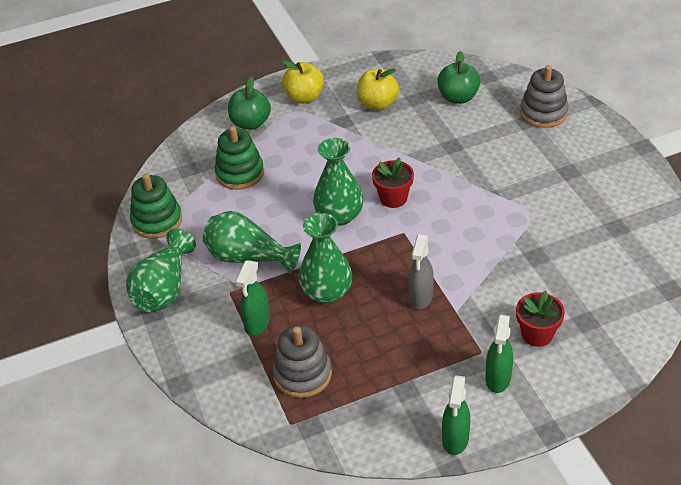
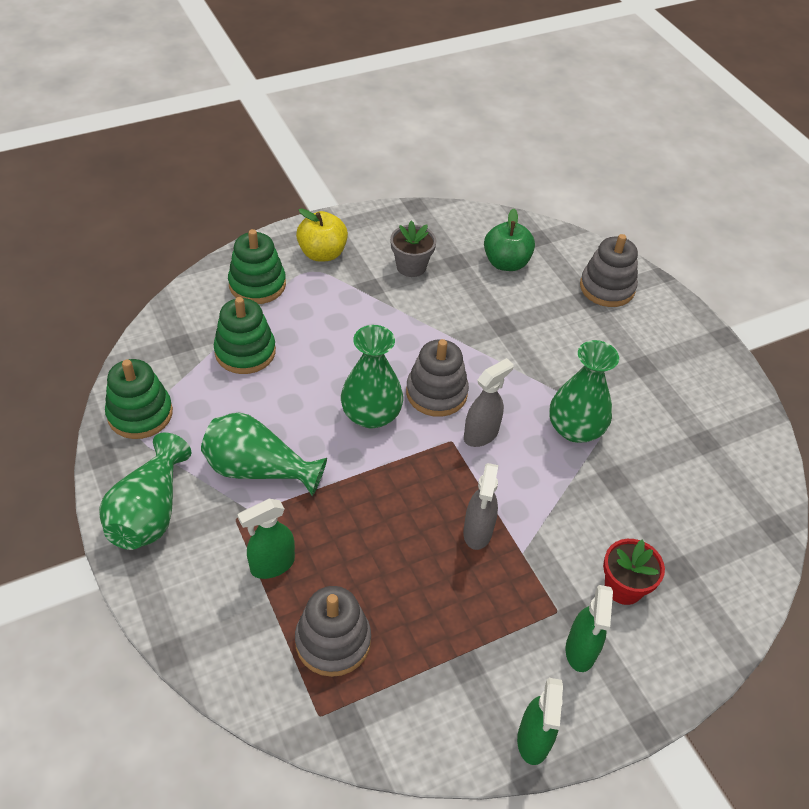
camera: 10 degrees left, 5 degrees up
(250, 123) = (257, 284): green apple -> green stacking toy
(257, 323) = (272, 565): green spray bottle -> green spray bottle turned 45 degrees clockwise
(327, 292) = (360, 522): green vase -> green vase (575, 429)
(377, 104) = (411, 266): yellow apple -> grey flower pot
(393, 198) = (436, 393): red flower pot -> grey stacking toy
(428, 227) = (481, 434): none -> grey spray bottle

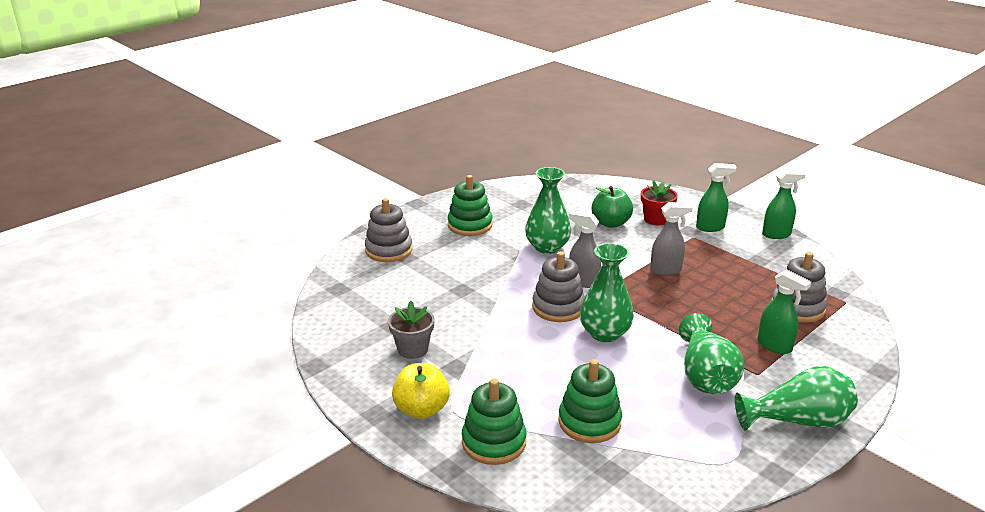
camera: 105 degrees left, 20 degrees down
(140, 414) = (714, 466): green stacking toy -> green stacking toy (470, 225)
(506, 263) = (381, 299): green apple -> green apple (610, 223)

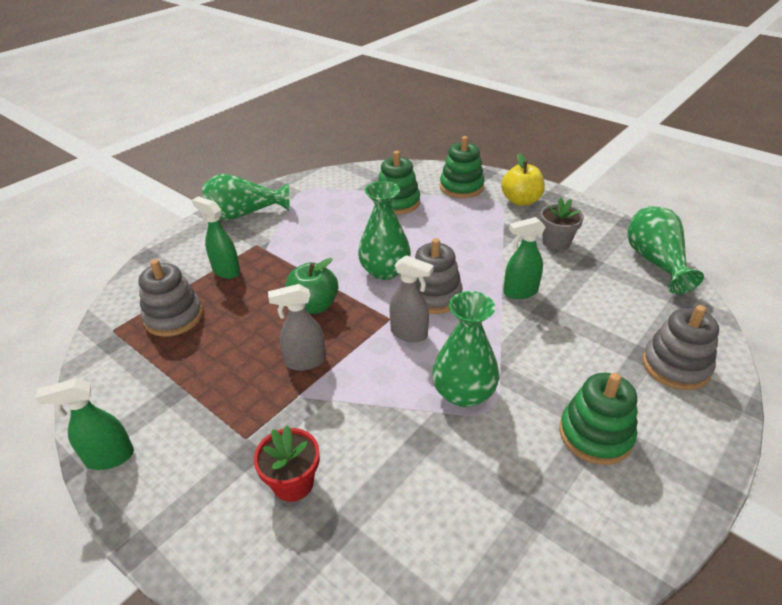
camera: 175 degrees right, 10 degrees up
(610, 223) = (371, 463): green apple -> green apple (314, 306)
(705, 375) = (301, 240): green vase -> green vase (655, 262)
(710, 227) = (208, 467): green spray bottle -> green spray bottle (520, 292)

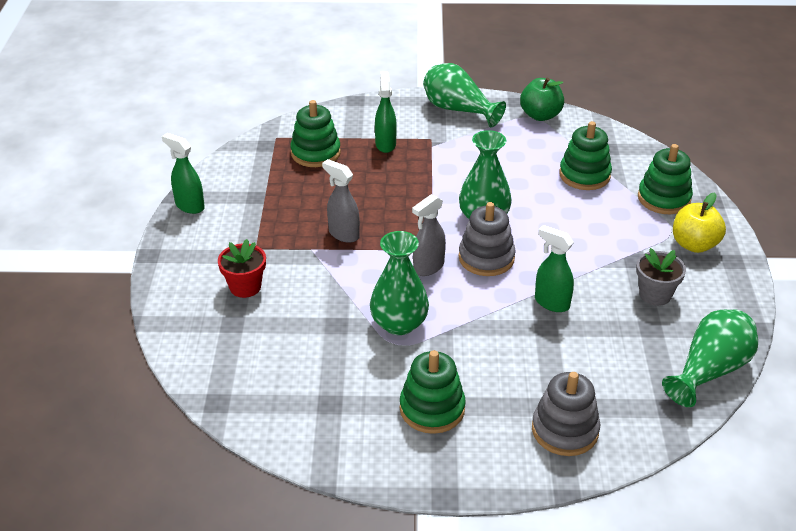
camera: 50 degrees right, 0 degrees up
(174, 317) = (315, 153): grey stacking toy -> green stacking toy
(314, 306) = (401, 206): green apple -> green apple (540, 115)
(409, 333) = (428, 267): grey spray bottle -> grey spray bottle turned 60 degrees clockwise

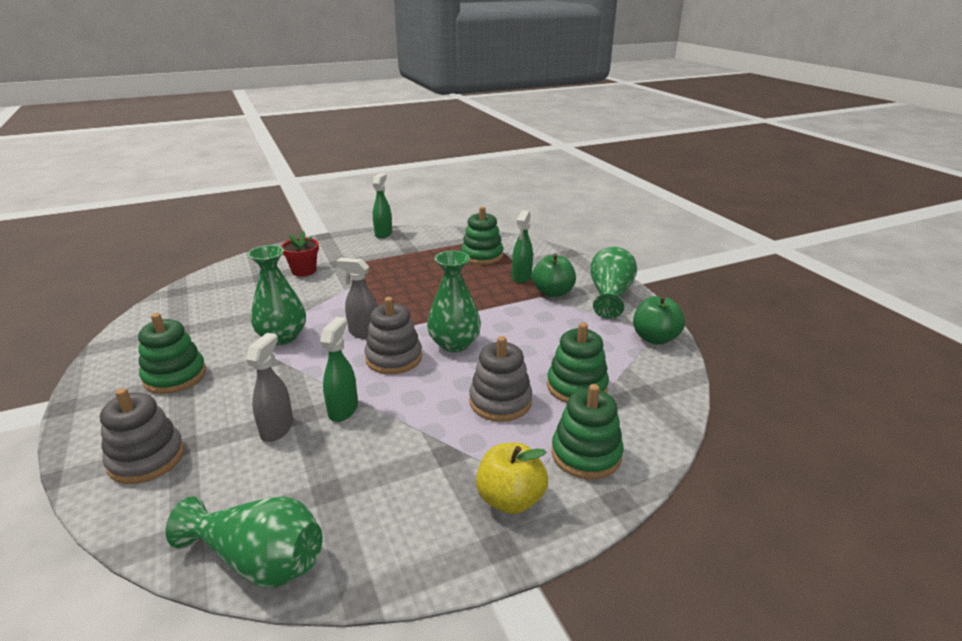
camera: 65 degrees right, 10 degrees down
(343, 234) = (386, 289): grey spray bottle -> grey spray bottle (277, 428)
(385, 144) = (521, 277): green spray bottle -> green spray bottle turned 135 degrees clockwise
(430, 137) = (553, 292): none -> green apple
(584, 217) = (500, 402): none -> grey stacking toy
(655, 294) = (390, 482): grey flower pot -> none

